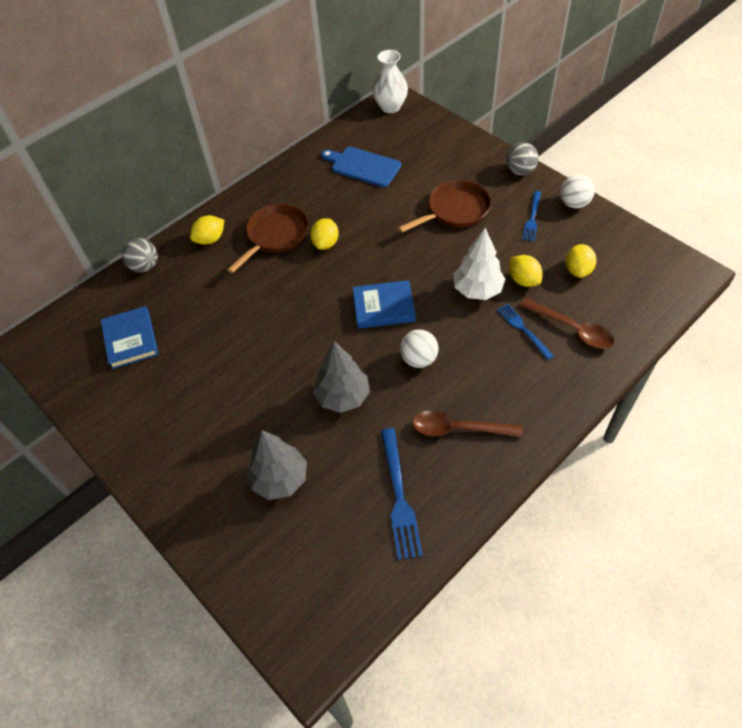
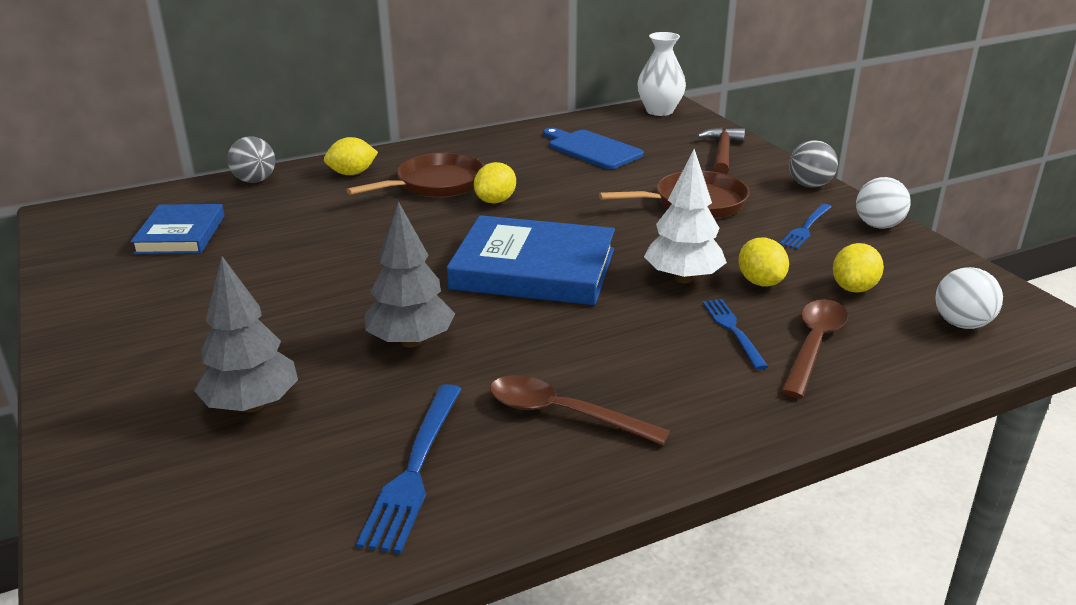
camera: 15 degrees right, 25 degrees down
(383, 307) = (533, 269): blue book -> blue book, size x1.64
(419, 359) = (550, 328): white ball -> white ball (961, 324)
(452, 149) = (722, 154): none -> brown hammer
(572, 329) = (814, 345): brown spoon -> brown spoon turned 120 degrees counterclockwise

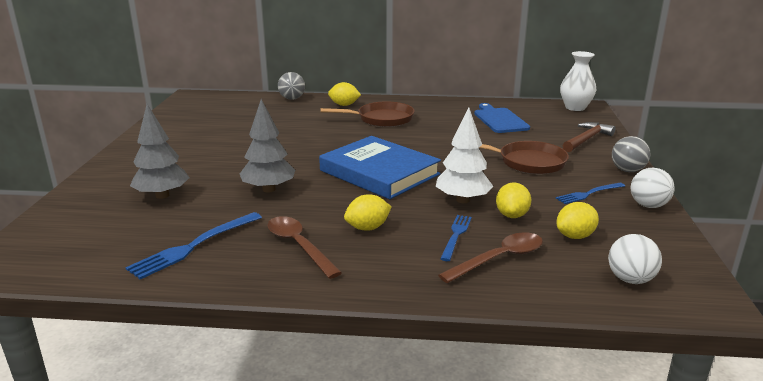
camera: 30 degrees right, 5 degrees down
(181, 234) = (227, 115): blue book -> none
(495, 201) = (404, 134): yellow lemon -> yellow lemon (367, 228)

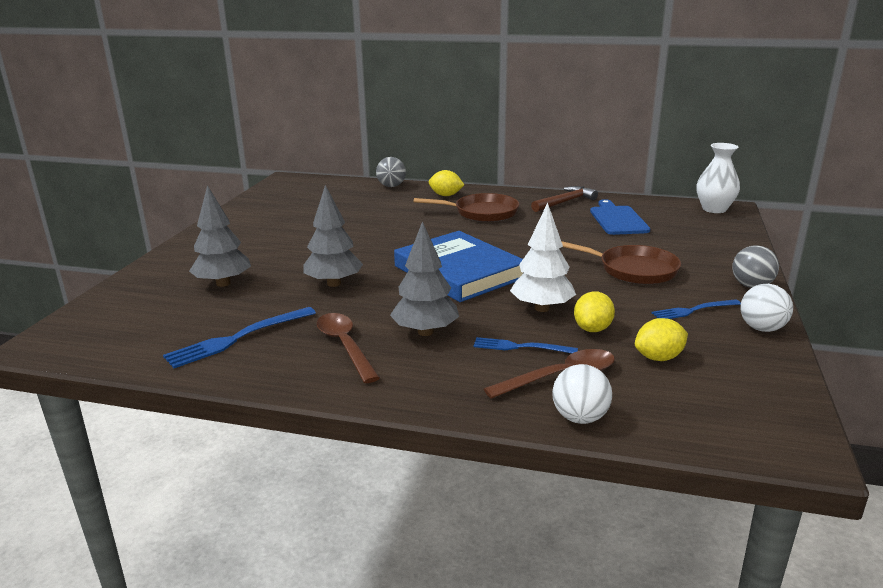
camera: 10 degrees right, 0 degrees up
(367, 228) = (425, 332): yellow lemon -> grey tree
(456, 235) = (520, 347): blue fork -> blue fork turned 105 degrees counterclockwise
(587, 139) = (714, 247): brown hammer -> brown hammer (565, 202)
(630, 279) = (707, 412): white ball -> white ball (580, 418)

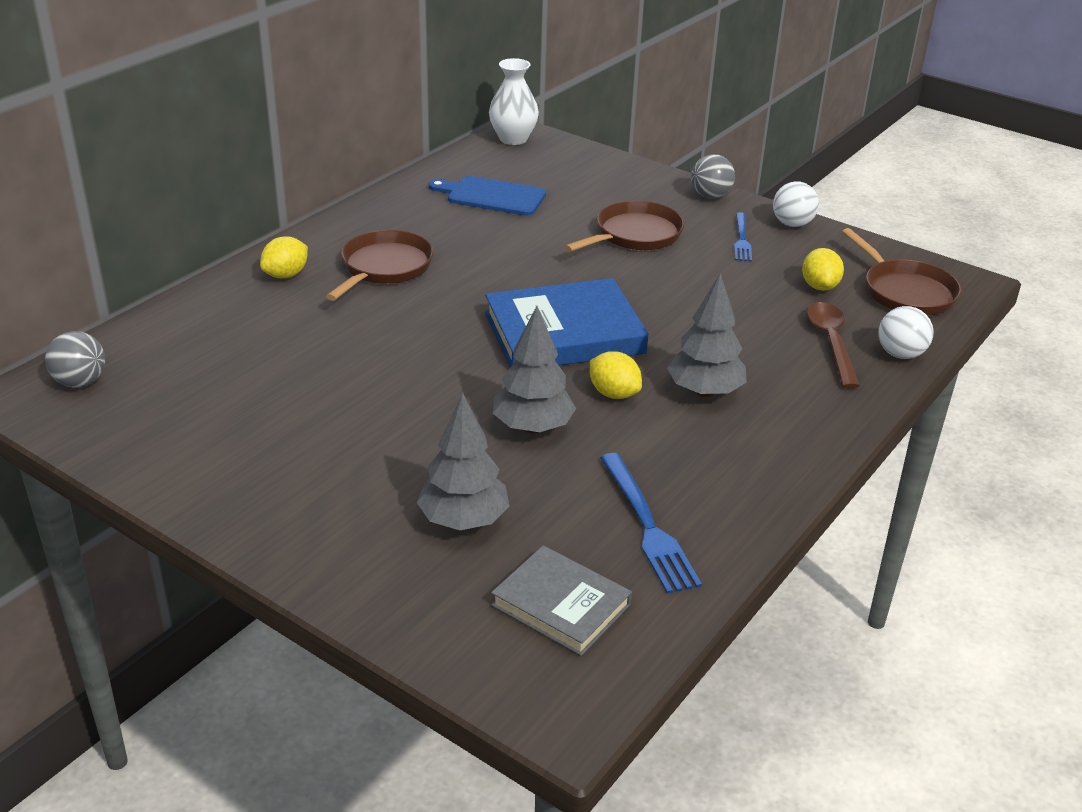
camera: 70 degrees left, 10 degrees up
(146, 325) = (561, 605): none -> grey book
(345, 346) = (710, 450): brown spoon -> none
(391, 186) = (190, 306): grey ball -> grey ball (80, 382)
(520, 347) = (766, 346): blue fork -> none
(542, 308) = (690, 311): white tree -> none
(565, 202) = (404, 206): brown hammer -> none
(592, 329) = (750, 298): yellow lemon -> yellow lemon (614, 393)
(714, 407) = (905, 291): none -> brown pan

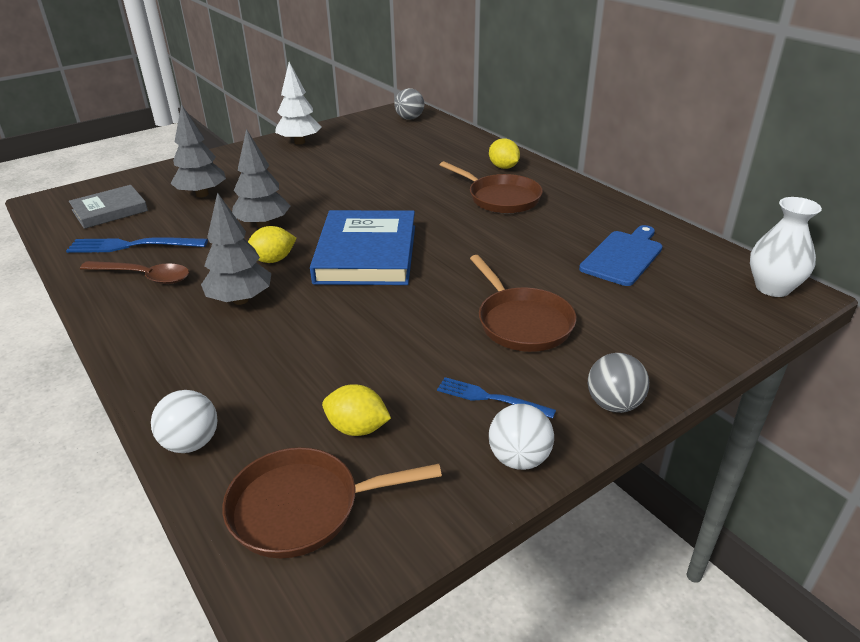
camera: 110 degrees right, 0 degrees up
(213, 480) = (299, 142): none -> white tree
(831, 343) = (249, 397): brown spoon -> brown spoon (143, 277)

